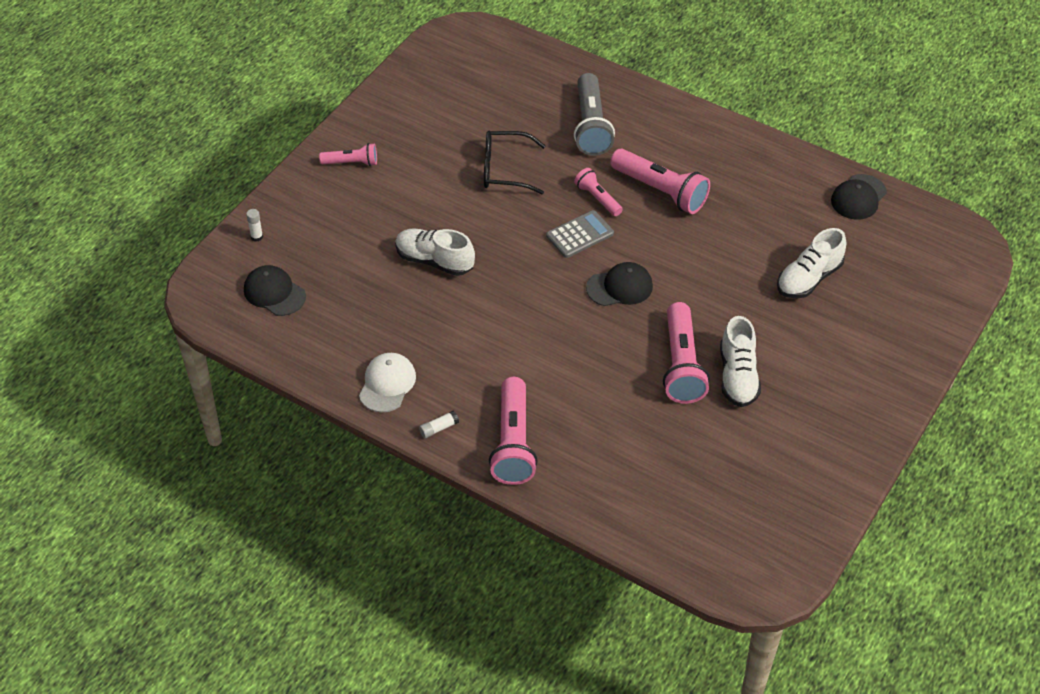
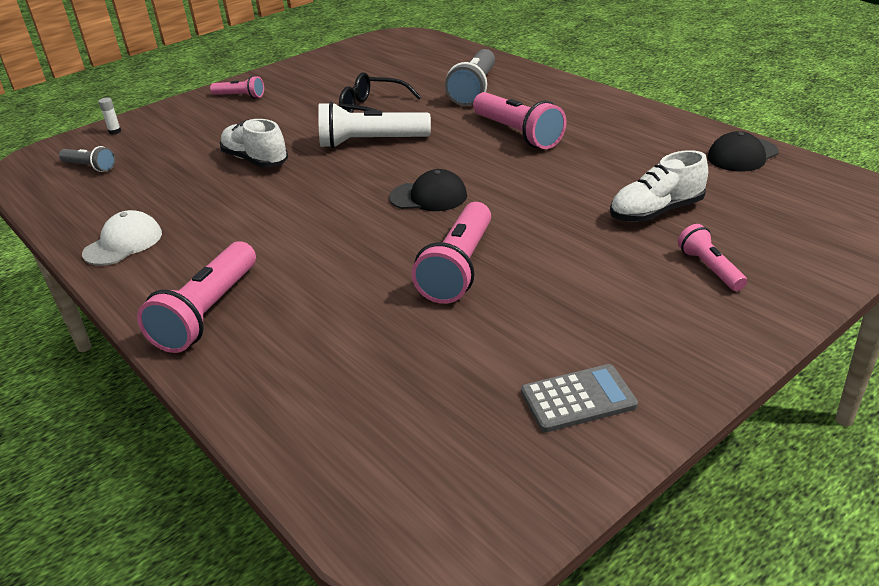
camera: 20 degrees right, 15 degrees down
(274, 293) = (90, 167): black cap -> grey flashlight
(439, 428) = (139, 287): white glue stick -> none
(530, 220) = (370, 142): none -> white flashlight
(580, 235) = (413, 156): grey calculator -> grey calculator (578, 399)
(597, 198) = (449, 133): pink flashlight -> pink flashlight (709, 268)
(737, 376) = (523, 287): white shoe -> none

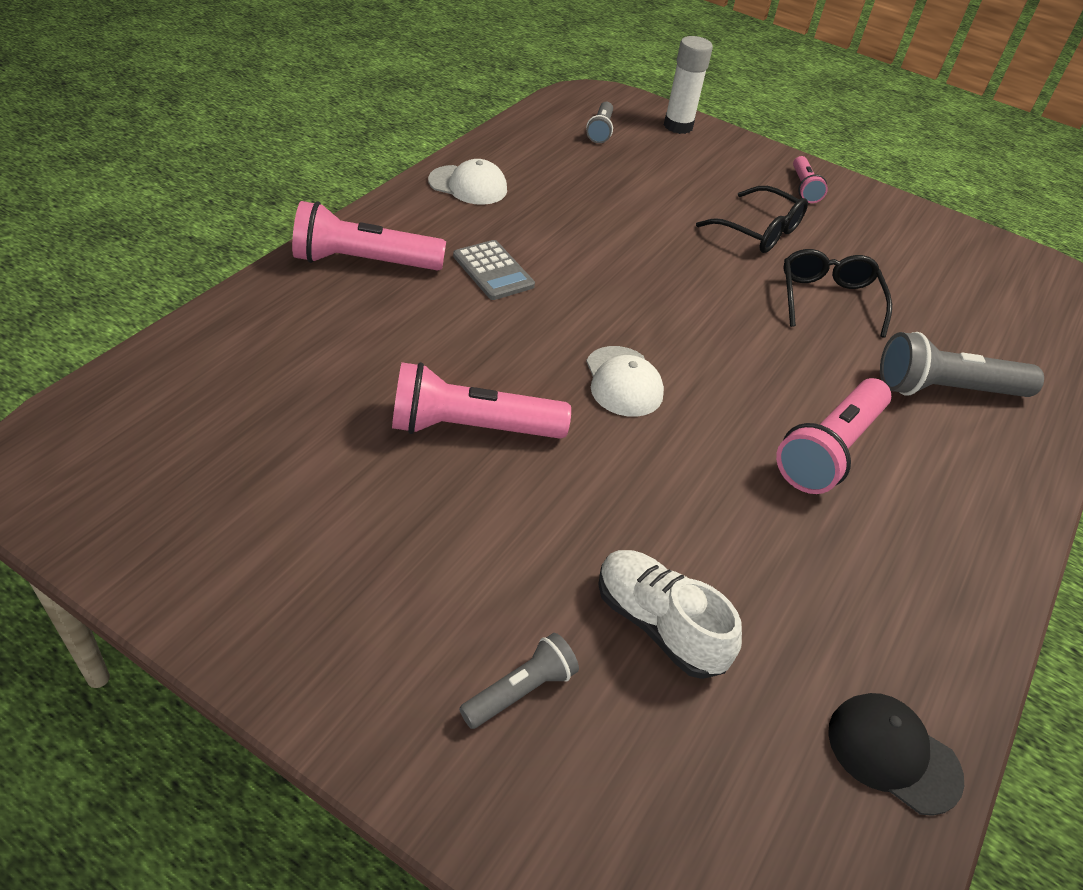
camera: 65 degrees right, 10 degrees up
(115, 132) = (678, 126): white glue stick -> white glue stick, size x2.25
(255, 160) = (656, 231): white shoe -> none
(282, 120) = (759, 231): none -> black glasses
(370, 142) = (739, 312): white flashlight -> none
(428, 196) = (623, 382): black cap -> white cap
(578, 399) = (237, 553): grey calculator -> grey calculator (493, 271)
(709, 268) = (521, 691): pink flashlight -> grey flashlight

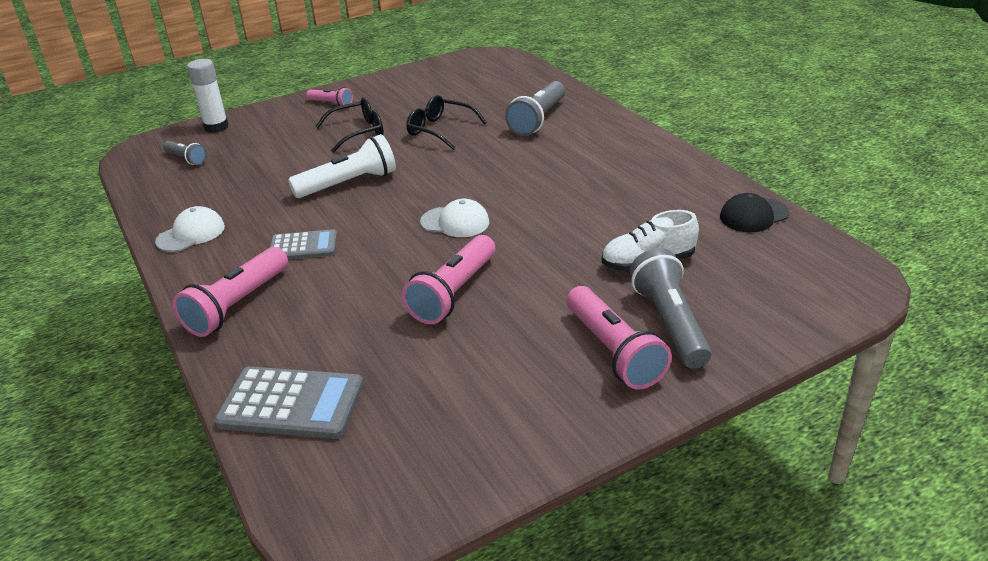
camera: 55 degrees left, 10 degrees down
(218, 359) = (291, 404): none -> grey calculator
(521, 691) = (670, 323): grey flashlight -> grey flashlight, size x1.79
(641, 262) = (349, 183): none -> white flashlight
(829, 450) = (558, 169): pink flashlight -> pink flashlight (613, 351)

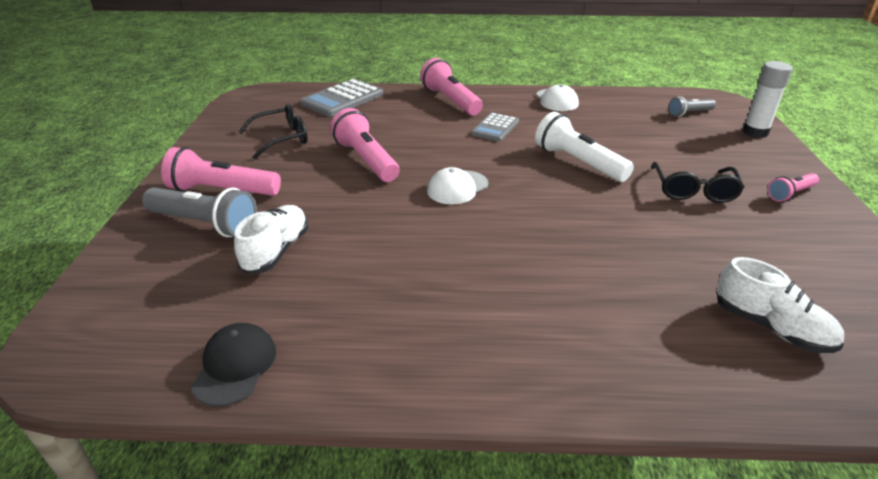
camera: 120 degrees right, 0 degrees up
(349, 183) = (578, 162): white flashlight -> white flashlight turned 135 degrees clockwise
(440, 130) = (665, 237): black glasses -> black glasses (282, 139)
(502, 92) = (771, 327): none -> white shoe
(538, 120) = (645, 319): grey flashlight -> none

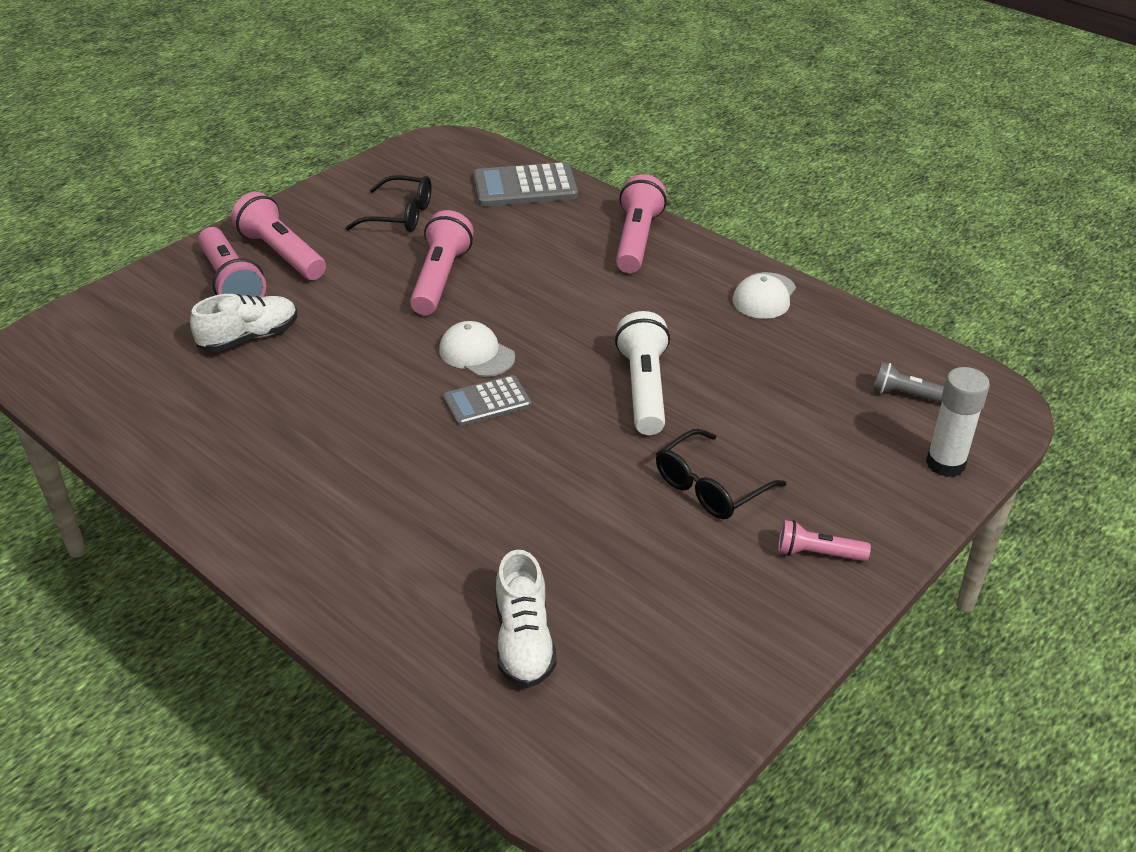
camera: 40 degrees right, 5 degrees up
(205, 224) = (231, 283): grey flashlight -> pink flashlight
(235, 366) = (116, 416): black cap -> none
(457, 188) = (476, 354): white cap -> white cap turned 45 degrees clockwise
(495, 128) = (627, 301): grey calculator -> grey calculator (487, 402)

